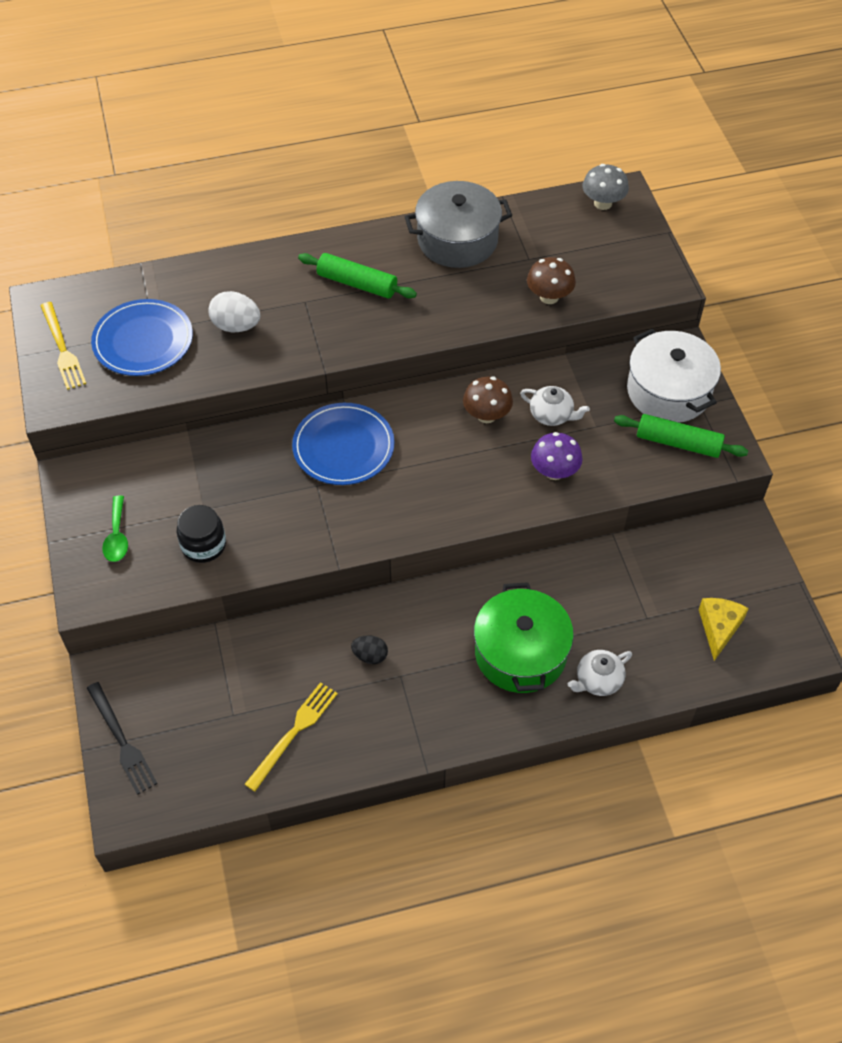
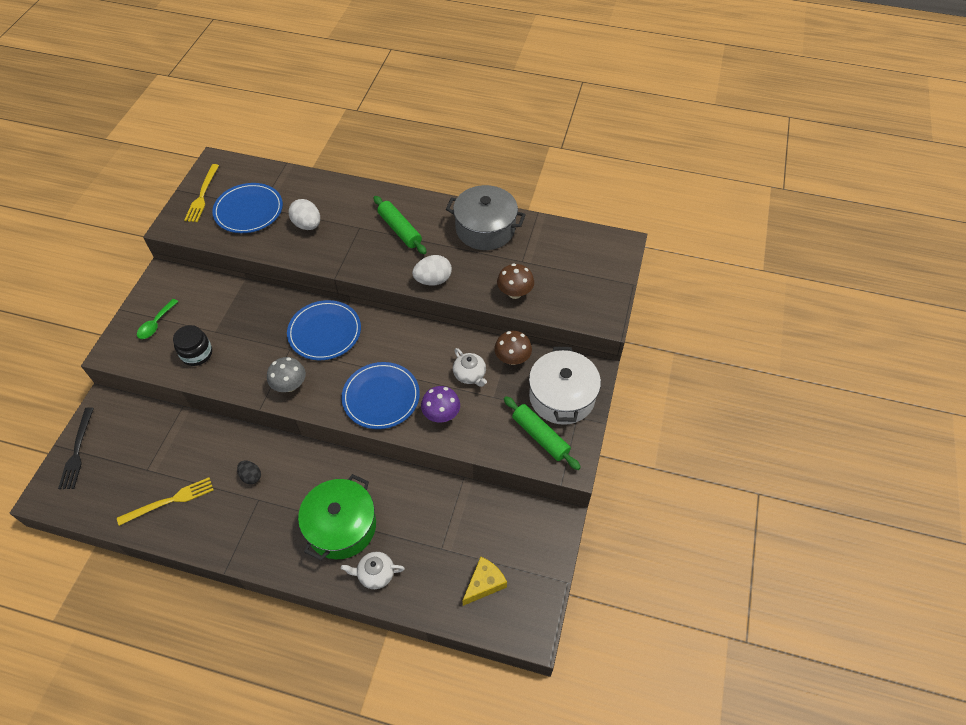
camera: 30 degrees right, 0 degrees up
(445, 323) = (433, 280): none -> white egg
(471, 486) = (381, 397): none -> blue plate
(486, 415) = (428, 354): brown mushroom -> brown mushroom (512, 358)
(603, 203) = (602, 245): grey mushroom -> grey mushroom (290, 385)

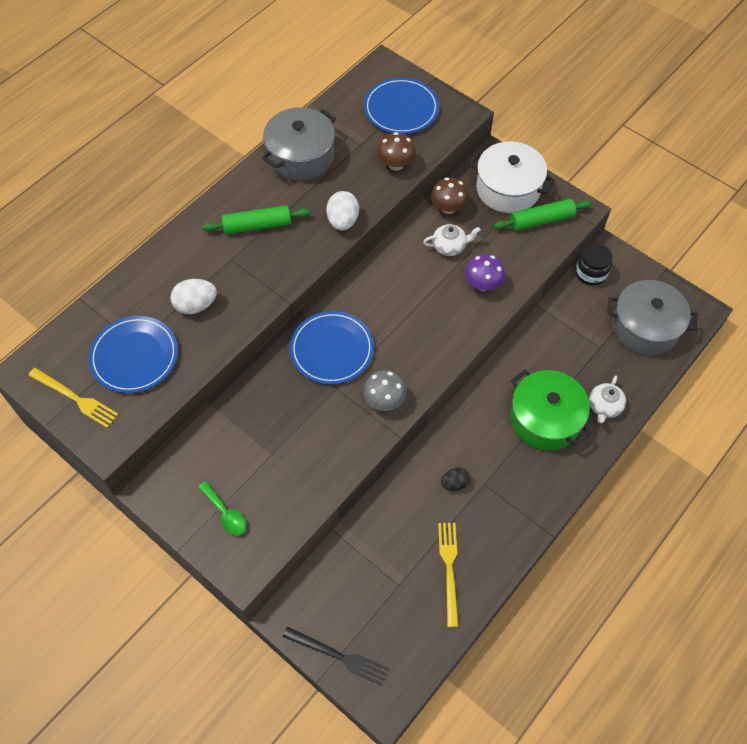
camera: 65 degrees left, 5 degrees up
(197, 354) = (294, 480): black jar -> black jar (591, 273)
(381, 397) = (439, 326): blue plate -> blue plate (401, 108)
(484, 583) = (645, 327): yellow cheese -> grey pot

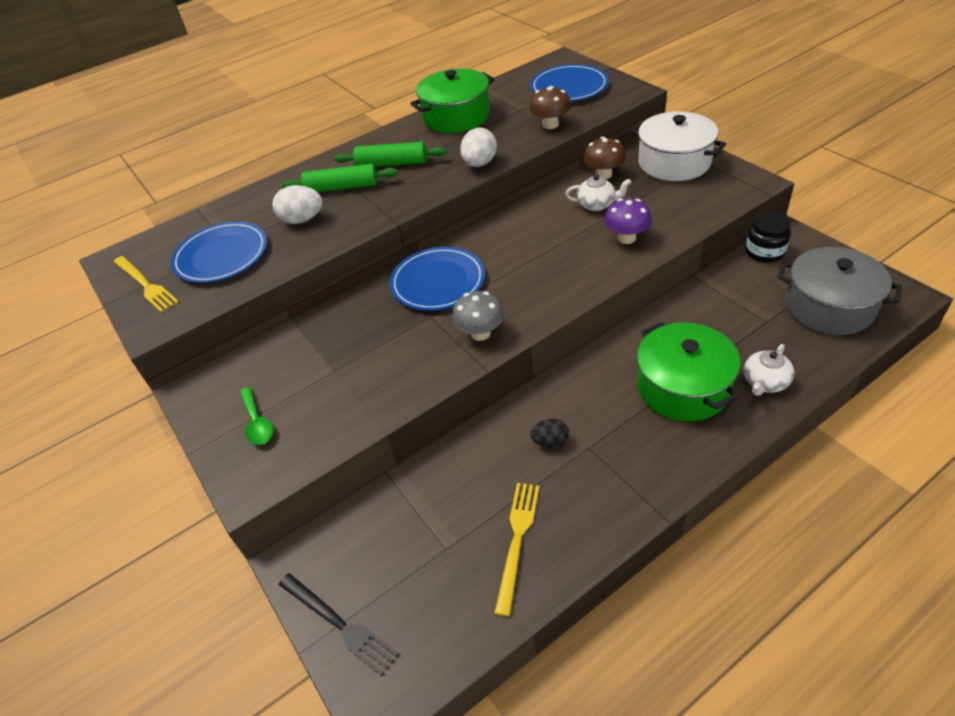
camera: 20 degrees right, 15 degrees down
(301, 156) = (456, 117): grey pot -> green pot
(541, 220) = (708, 188): green rolling pin -> green rolling pin (342, 187)

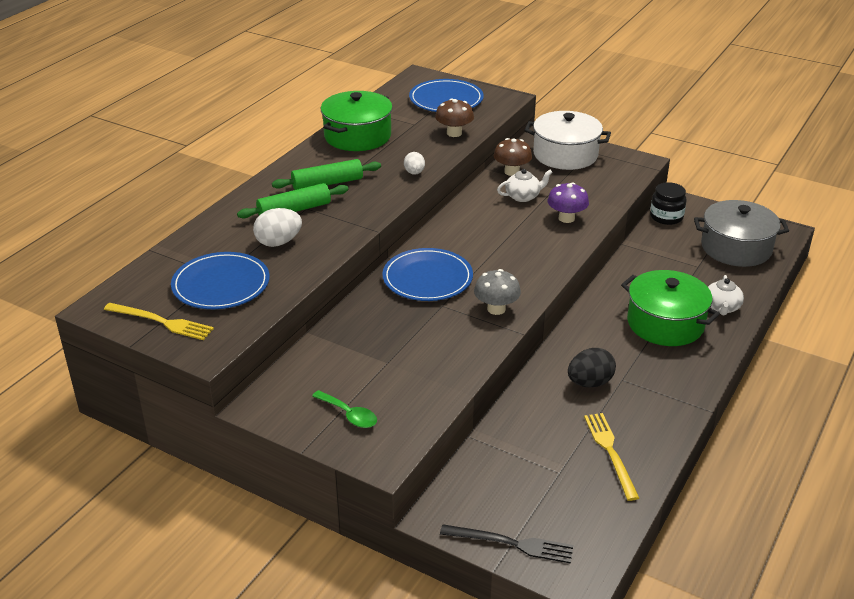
camera: 30 degrees left, 10 degrees down
(479, 164) = (414, 173): white egg -> white egg, size x0.64
(550, 442) = (589, 383): black egg -> black egg, size x1.57

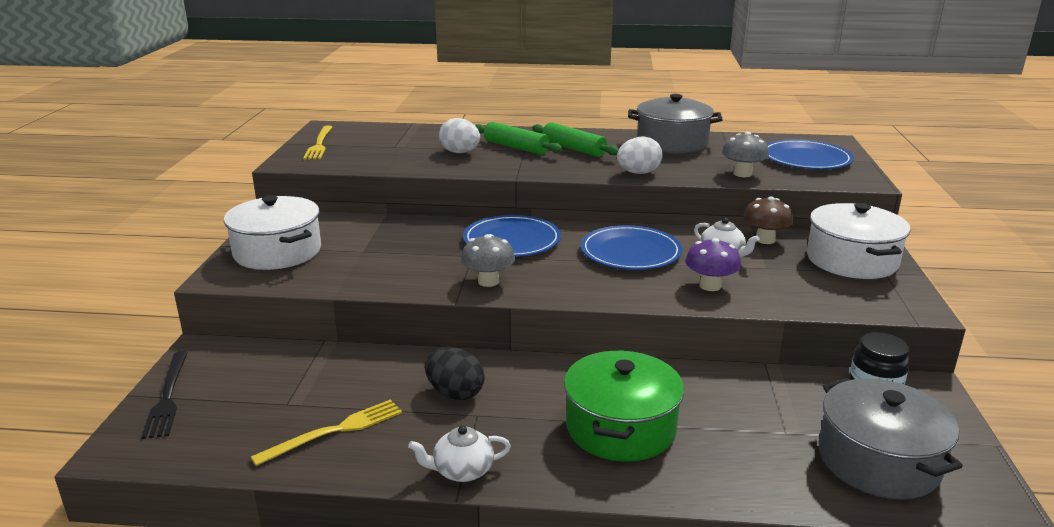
camera: 65 degrees right, 10 degrees down
(221, 284) = (382, 149): blue plate -> blue plate (630, 252)
(349, 415) = (277, 252): green spoon -> white pot
(357, 136) = (672, 142): green pot -> grey pot
(414, 173) = (638, 173): white egg -> white egg, size x1.57
(454, 133) = (742, 174): brown mushroom -> grey mushroom
(721, 307) = (705, 471): white teapot -> white teapot (462, 470)

